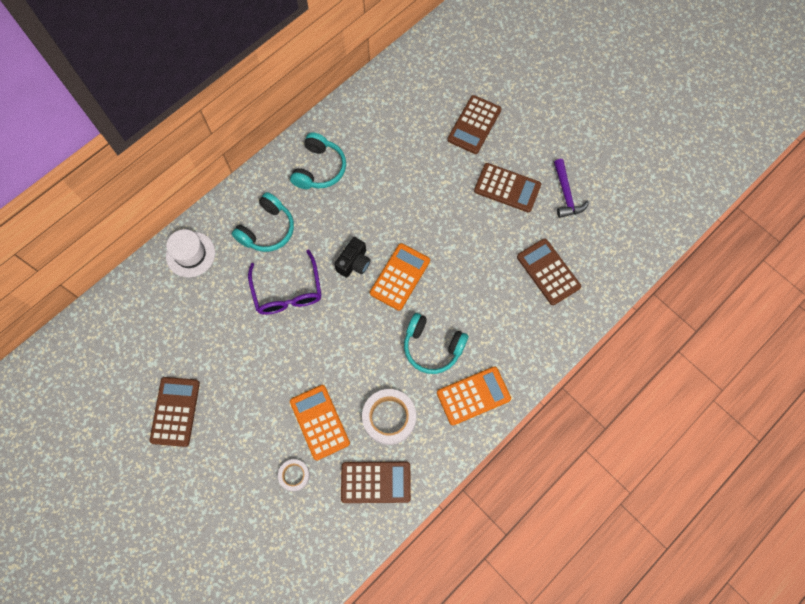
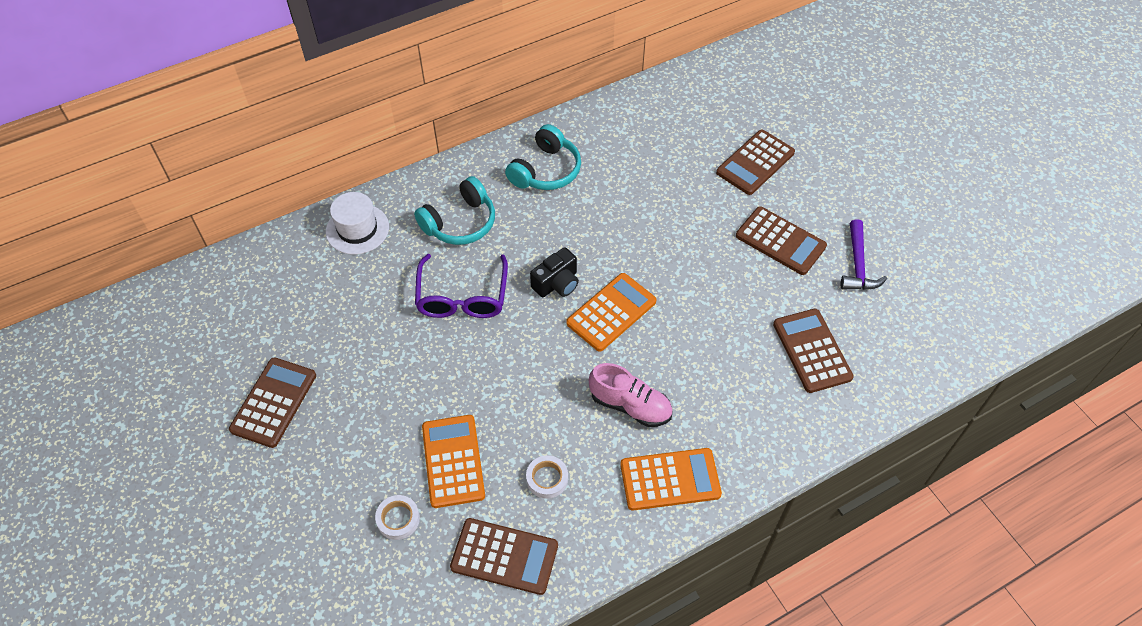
camera: 15 degrees right, 15 degrees down
(389, 417) = (547, 478): white tape -> white tape, size x0.56
(432, 347) = (630, 405): turquoise headphones -> pink shoe

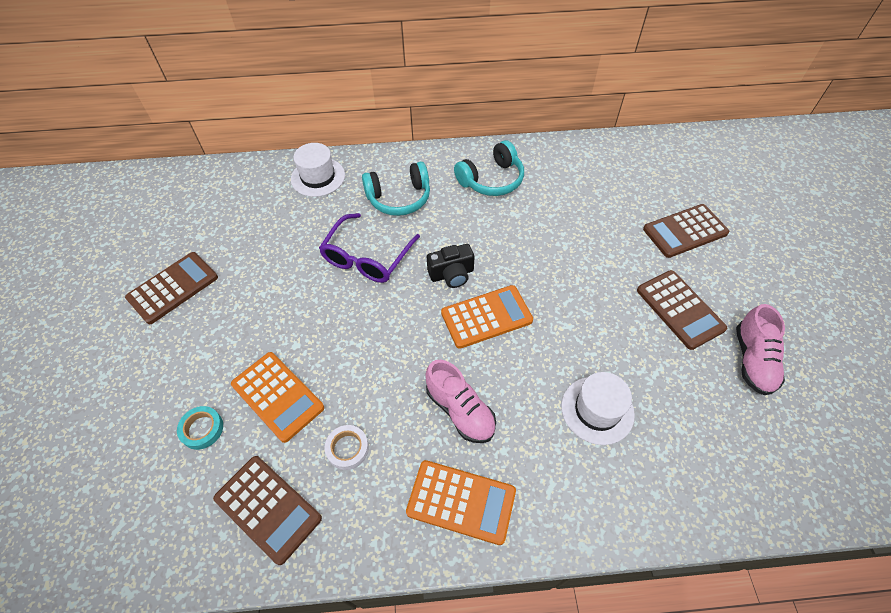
camera: 25 degrees right, 0 degrees up
(398, 519) = (202, 429): white tape -> turquoise tape
(453, 461) = (277, 396): orange calculator -> orange calculator turned 120 degrees clockwise
(748, 358) = (597, 410): none -> white hat
(812, 351) = (668, 429): brown calculator -> none
(858, 265) = (753, 360): purple hammer -> pink shoe

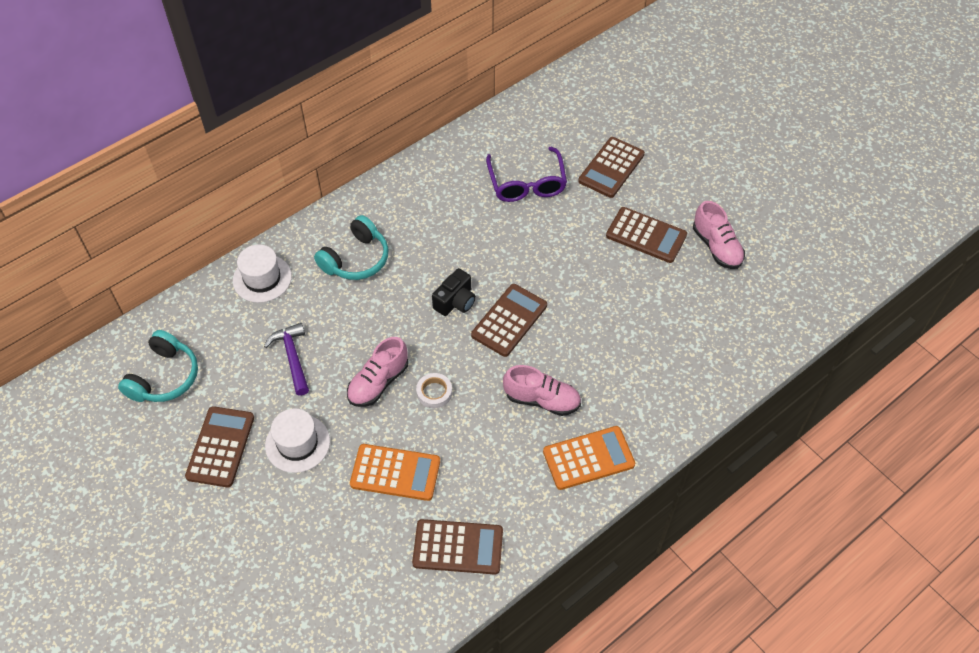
camera: 35 degrees left, 0 degrees up
(202, 429) = (357, 531): turquoise tape -> none
(286, 248) = (292, 357): none -> purple hammer
(332, 307) = (378, 382): none -> pink shoe
(347, 448) = (481, 474): white tape -> white tape (434, 392)
(367, 258) = (372, 326): purple glasses -> purple glasses (527, 184)
(486, 317) = (509, 320): orange calculator -> brown calculator
(491, 180) = (425, 200): turquoise headphones -> turquoise headphones (164, 377)
(597, 410) = (636, 343): white hat -> white hat (297, 443)

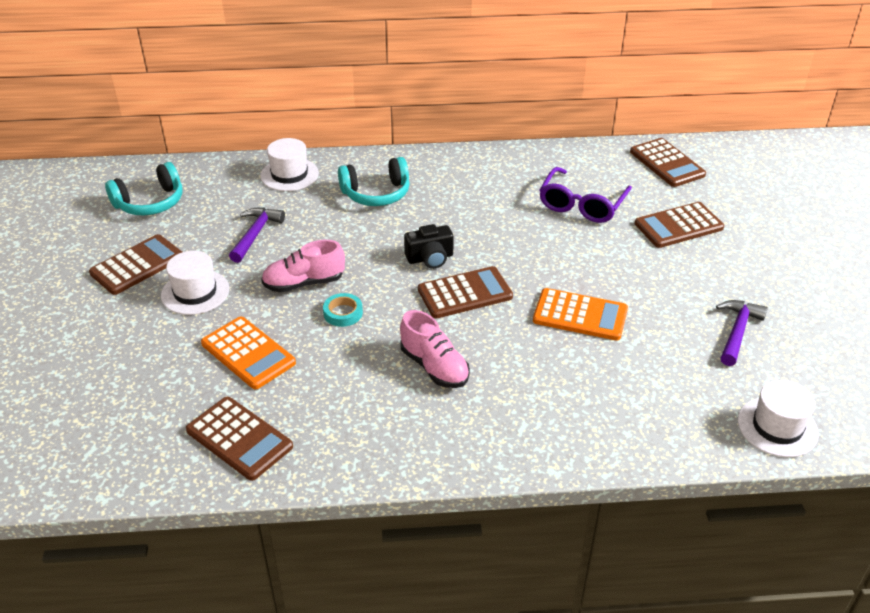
camera: 35 degrees right, 15 degrees down
(434, 392) = (343, 313): white tape -> turquoise tape
(588, 458) = (432, 436): orange calculator -> orange calculator (580, 315)
(646, 235) = (666, 290): brown calculator -> brown calculator (667, 163)
(716, 247) = (737, 332): pink shoe -> purple hammer
(792, 314) = (777, 427): none -> white hat

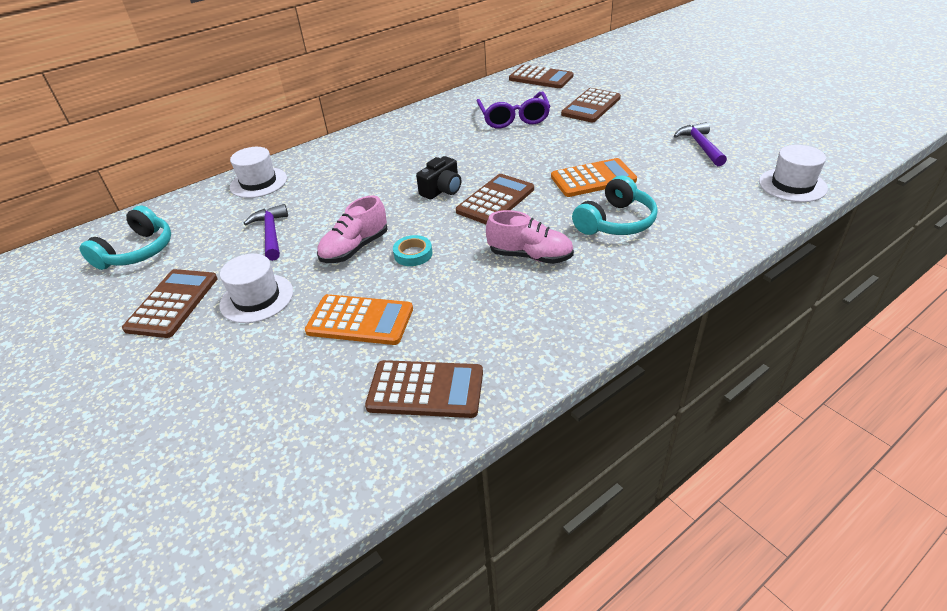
camera: 30 degrees left, 0 degrees up
(376, 194) = (350, 167): turquoise headphones -> turquoise headphones (615, 222)

